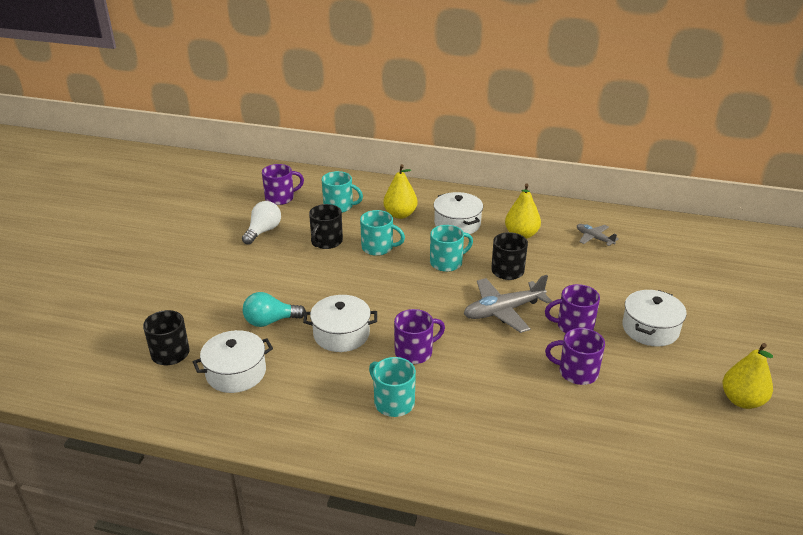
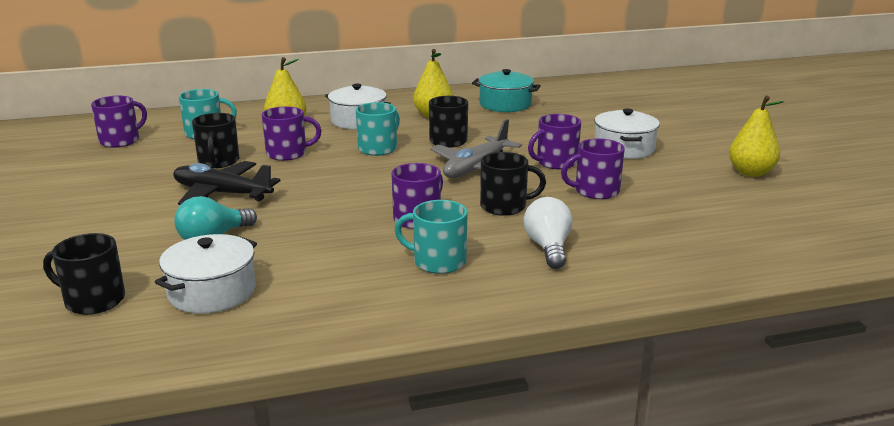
camera: 30 degrees left, 10 degrees down
(263, 231) = (124, 170): white light bulb -> white light bulb (548, 248)
(305, 277) = (222, 194): none -> black plane
(341, 334) = (317, 226): white pot -> none
(378, 247) = (287, 153): turquoise mug -> purple mug
(488, 363) = (504, 206): none -> black mug
(594, 238) = (505, 104): grey plane -> turquoise pot

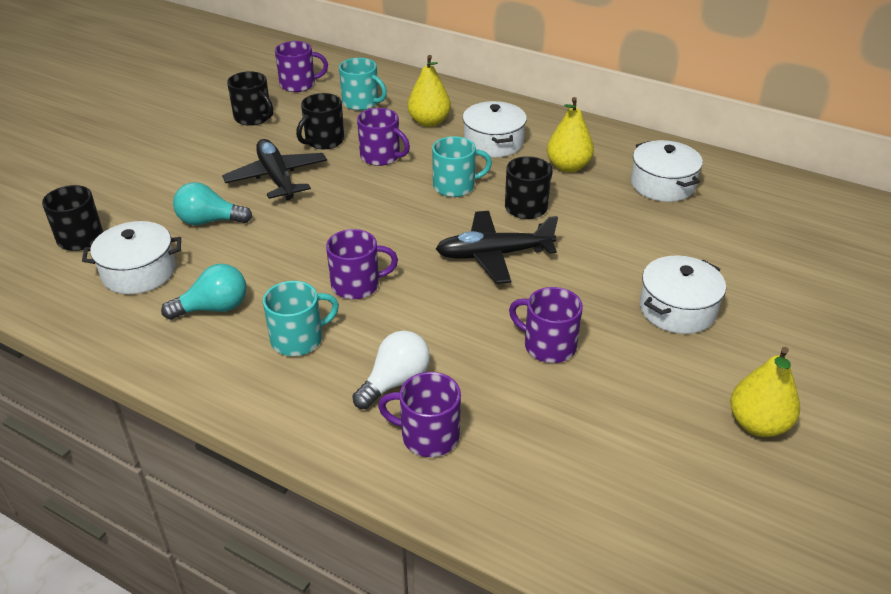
camera: 45 degrees right, 15 degrees up
(332, 279) = (214, 308): none -> turquoise light bulb
(438, 261) = (298, 339): turquoise mug -> turquoise mug turned 90 degrees clockwise
(476, 168) = (493, 255): grey plane -> black plane
(504, 206) = (441, 314): black mug -> black mug (253, 117)
(505, 104) = (662, 185): turquoise pot -> white pot
(556, 162) = (575, 288): purple mug -> purple mug (428, 436)

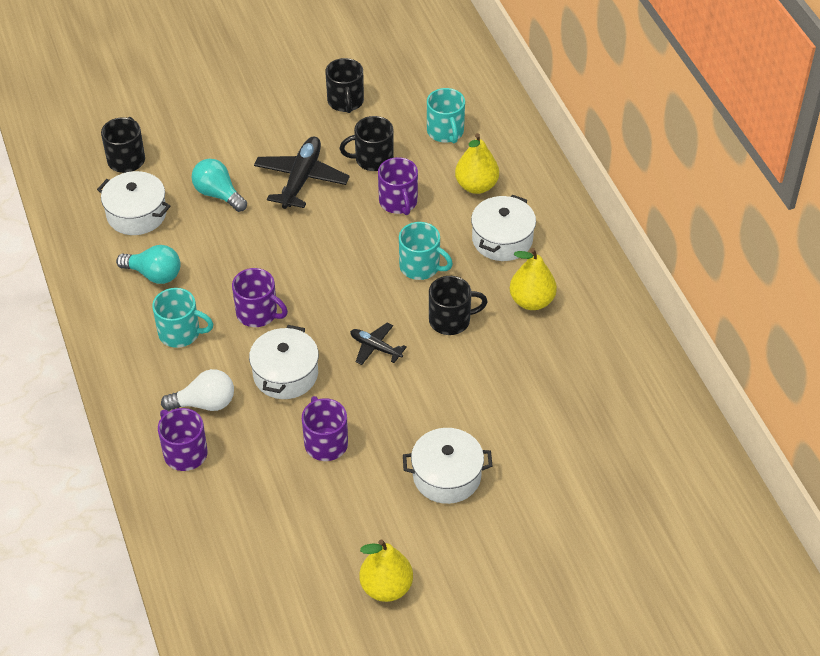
camera: 40 degrees right, 10 degrees up
(298, 84) = (417, 81): purple mug -> none
(493, 255) = (375, 347): black plane -> black plane, size x0.56
(662, 185) = (585, 366): white pot -> white pot (285, 374)

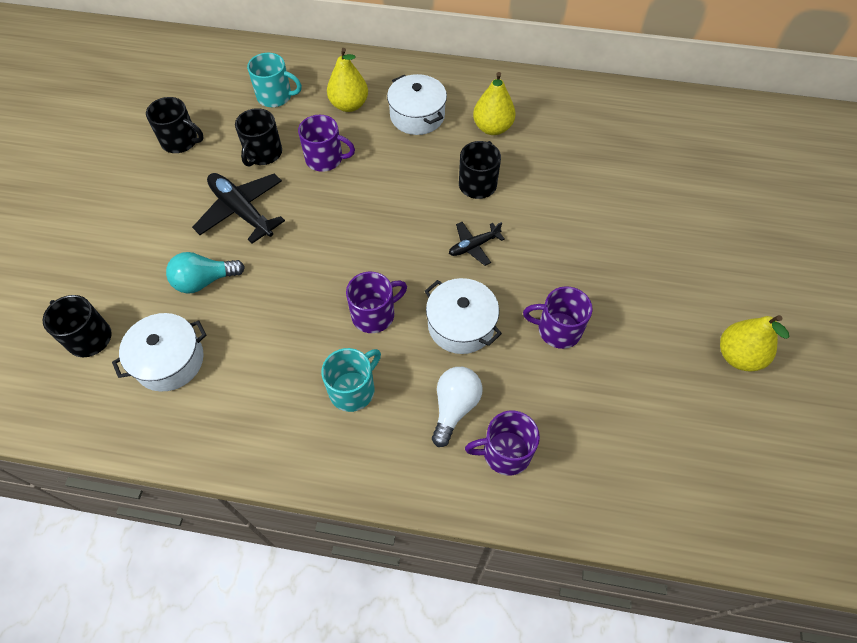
camera: 60 degrees left, 10 degrees up
(154, 274) = (261, 380): turquoise light bulb -> none
(420, 266) = (407, 177): turquoise mug -> none
(447, 476) = (639, 260): white pot -> none

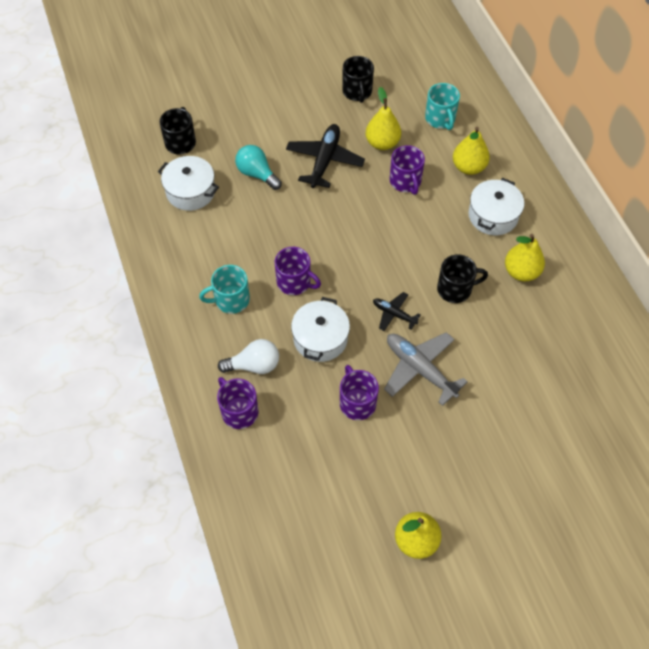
camera: 60 degrees right, 0 degrees up
(263, 153) = (382, 143): black mug -> yellow pear
(353, 390) = (231, 300): turquoise mug -> turquoise mug turned 150 degrees clockwise
(550, 257) = (420, 369): none -> grey plane

